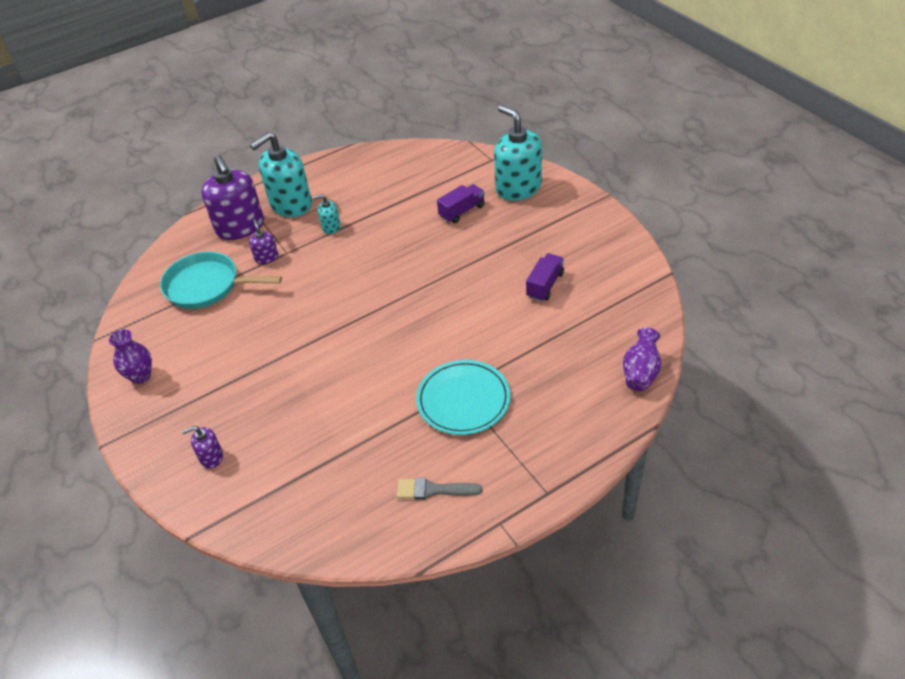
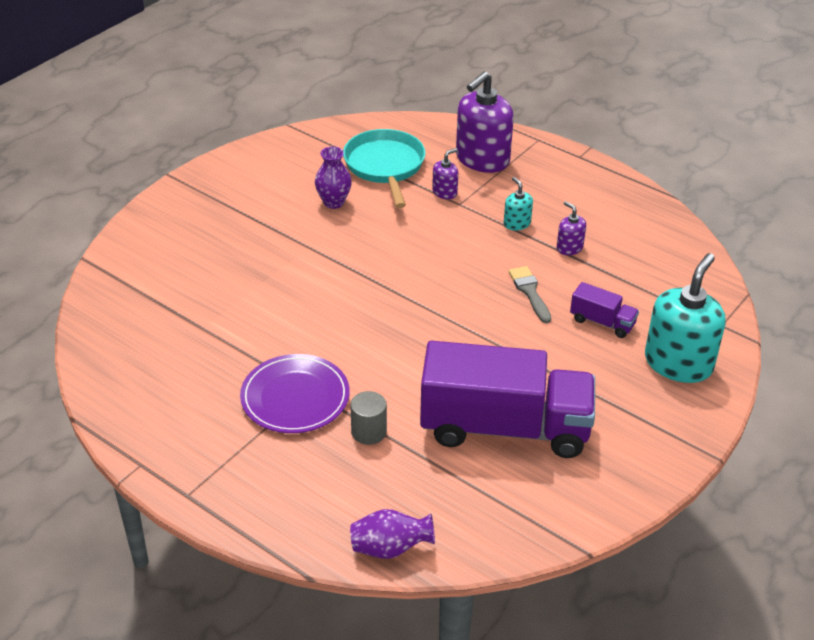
camera: 65 degrees right, 5 degrees down
(141, 376) = (252, 167): purple vase -> purple vase (333, 202)
(211, 457) = (171, 242): purple soap dispenser -> purple soap dispenser (569, 248)
(291, 204) = (537, 183): turquoise soap dispenser -> none
(433, 490) = (169, 403): grey brush -> grey brush (530, 292)
(463, 400) = (295, 397): turquoise plate -> purple plate
(520, 361) = (369, 432): none -> grey cylinder
(545, 285) = (505, 428): purple truck -> purple truck, size x2.39

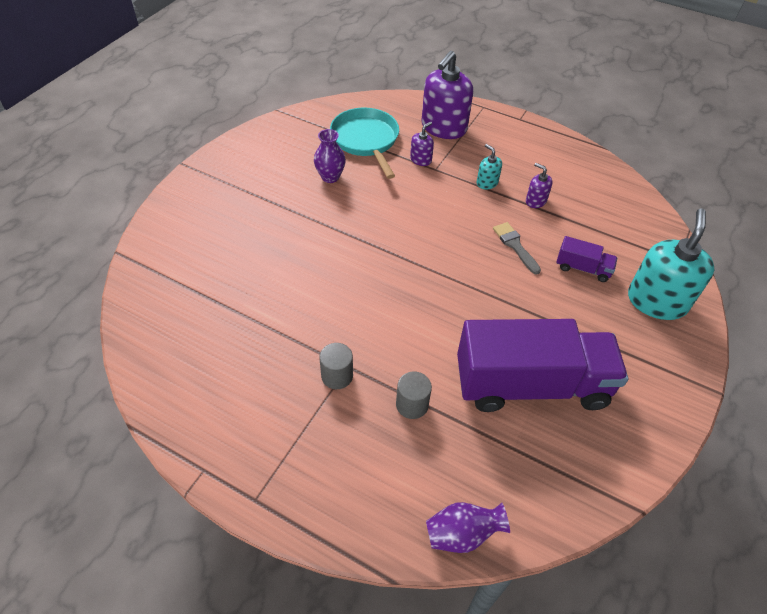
camera: 10 degrees left, 10 degrees up
(295, 397) = (337, 376): purple plate -> grey cylinder

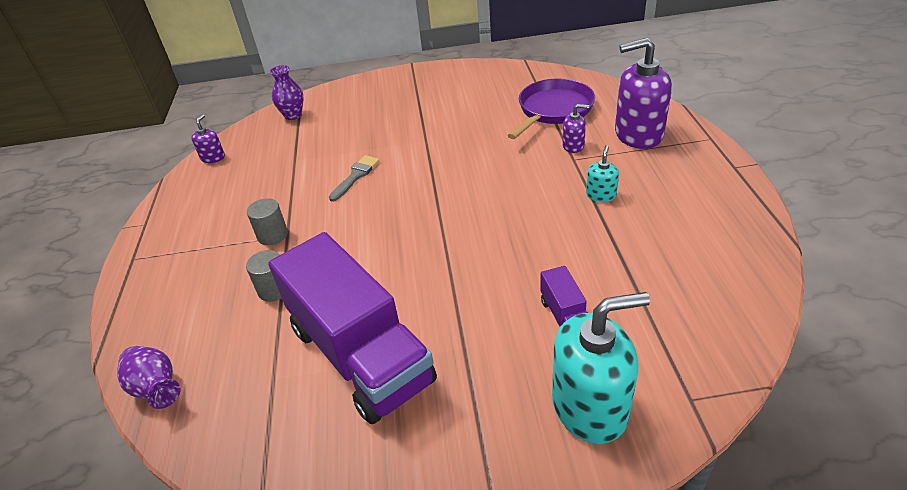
camera: 60 degrees right, 10 degrees down
(330, 177) = (483, 119): purple vase -> purple vase (293, 115)
(366, 140) = (553, 110): turquoise pan -> purple pan
(515, 246) = (536, 255): grey brush -> grey brush (356, 176)
(535, 201) = (622, 237): purple soap dispenser -> purple soap dispenser (213, 158)

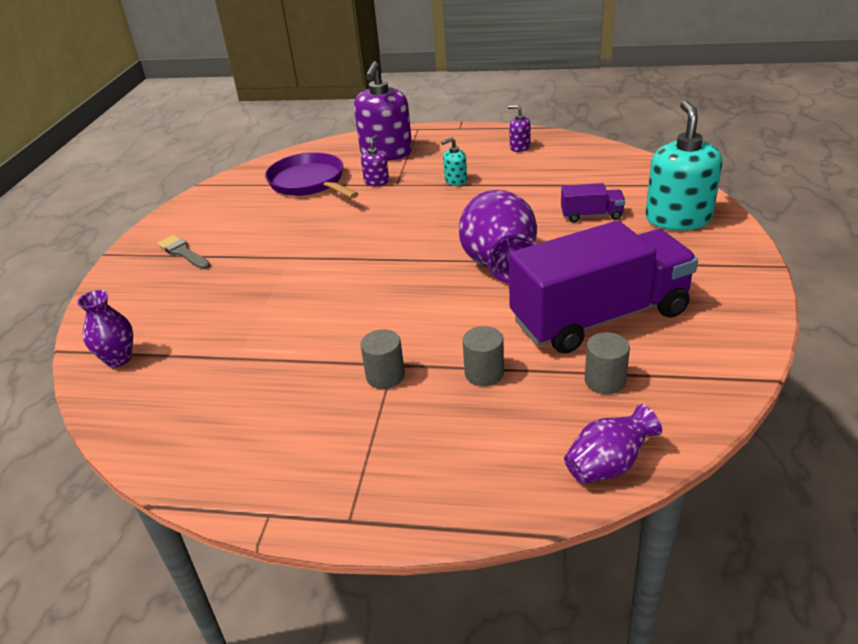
camera: 75 degrees left, 5 degrees down
(213, 158) = (151, 443): purple soap dispenser -> purple soap dispenser (519, 147)
(262, 372) = (605, 381): none -> grey cylinder
(356, 176) = (317, 308): grey brush -> grey brush (183, 252)
(440, 264) = (499, 265): none -> purple vase
(601, 195) = (455, 180): turquoise soap dispenser -> turquoise soap dispenser turned 60 degrees counterclockwise

